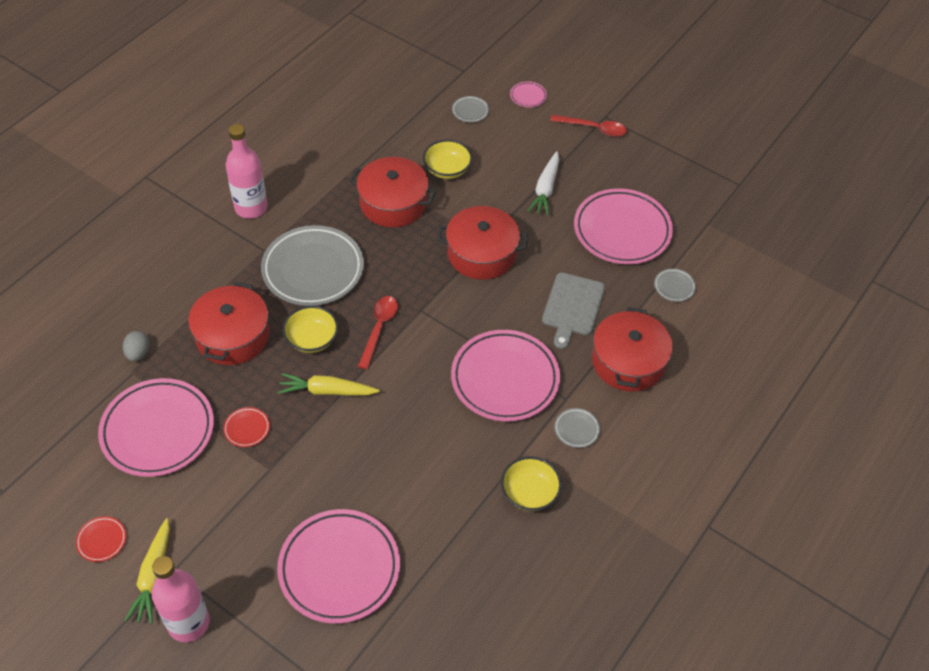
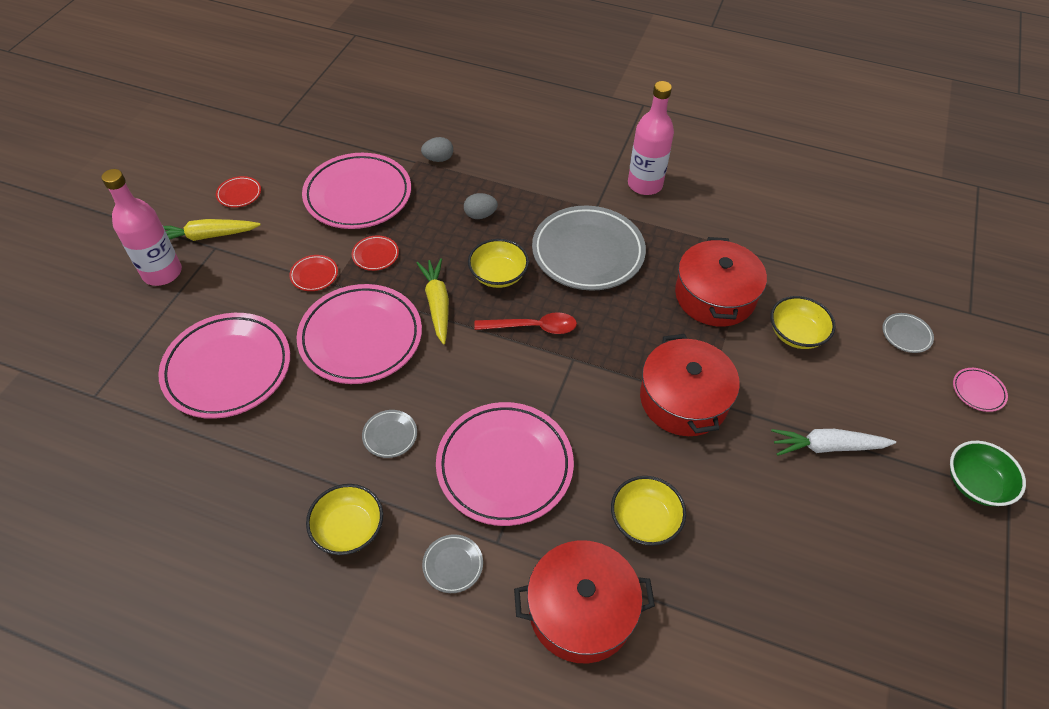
camera: 75 degrees right, 0 degrees up
(232, 336) = (480, 215): red pot -> grey egg
(251, 483) = (314, 275): none -> red plate
(572, 307) = (644, 520): grey cutting board -> yellow bowl
(593, 128) = (975, 483): red spoon -> green bowl
(622, 230) = (807, 558): pink plate -> pink plate (361, 338)
(674, 287) = (739, 653): grey plate -> grey plate (390, 435)

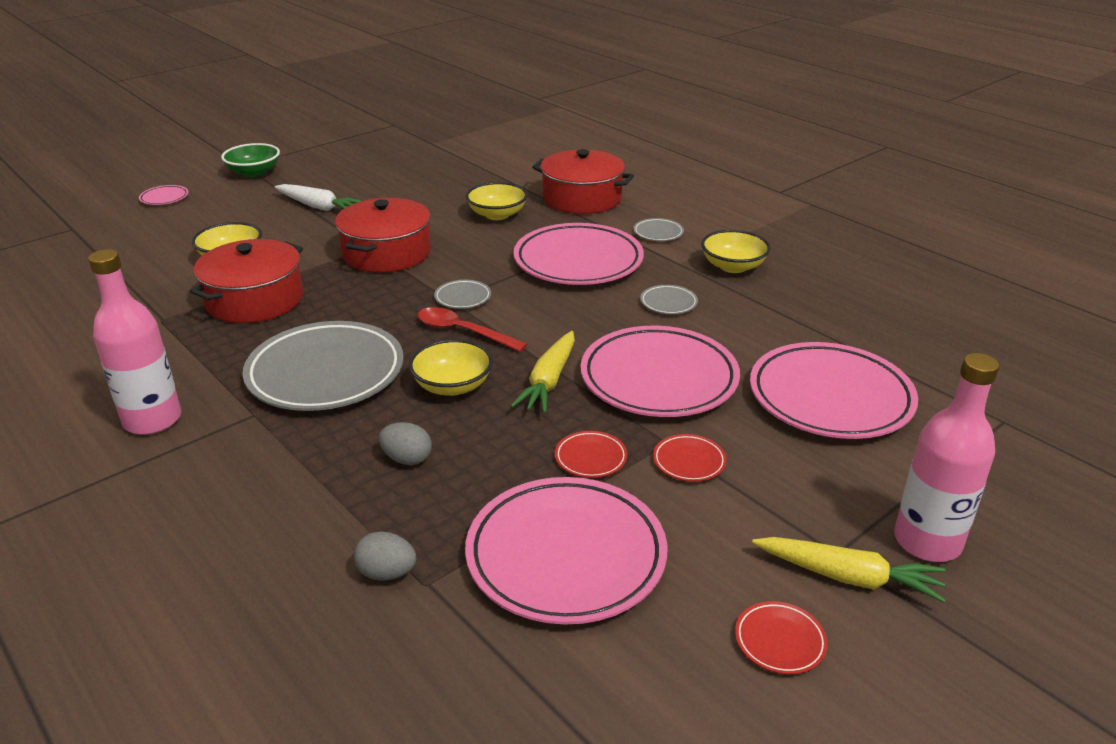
camera: 150 degrees left, 20 degrees down
(906, 335) = (148, 233): grey plate -> grey plate (463, 297)

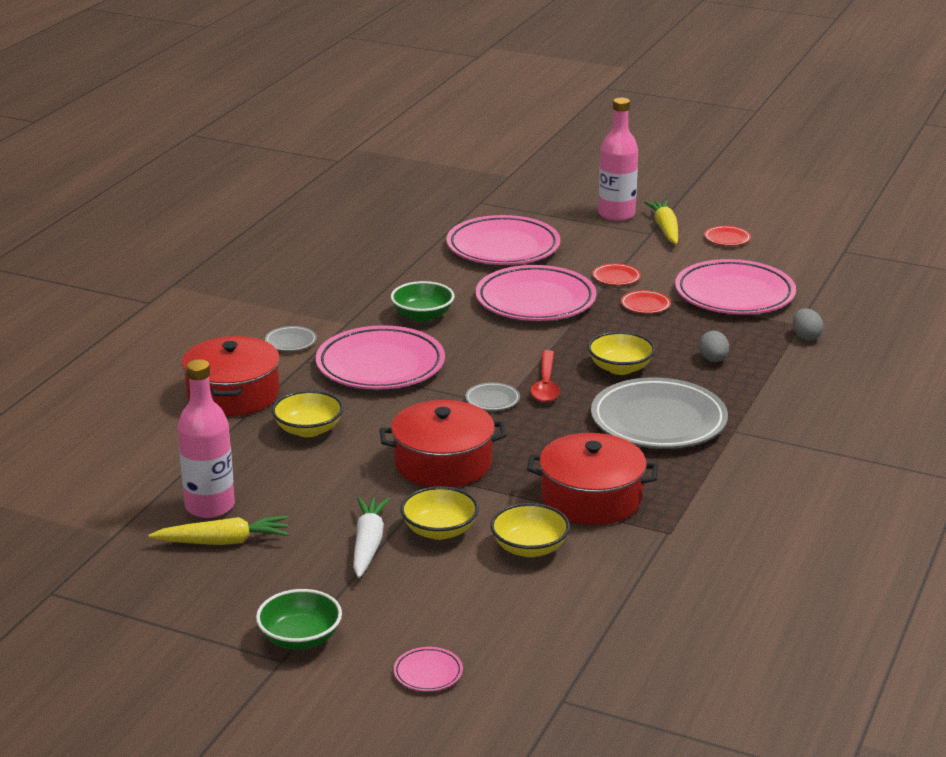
camera: 115 degrees left, 5 degrees down
(152, 420) = (786, 468): pink bottle -> pink bottle (210, 506)
(549, 381) = (578, 336): yellow carrot -> yellow carrot (223, 541)
(668, 303) = (422, 315): grey plate -> green bowl
(733, 266) = (335, 301): yellow bowl -> yellow bowl (439, 530)

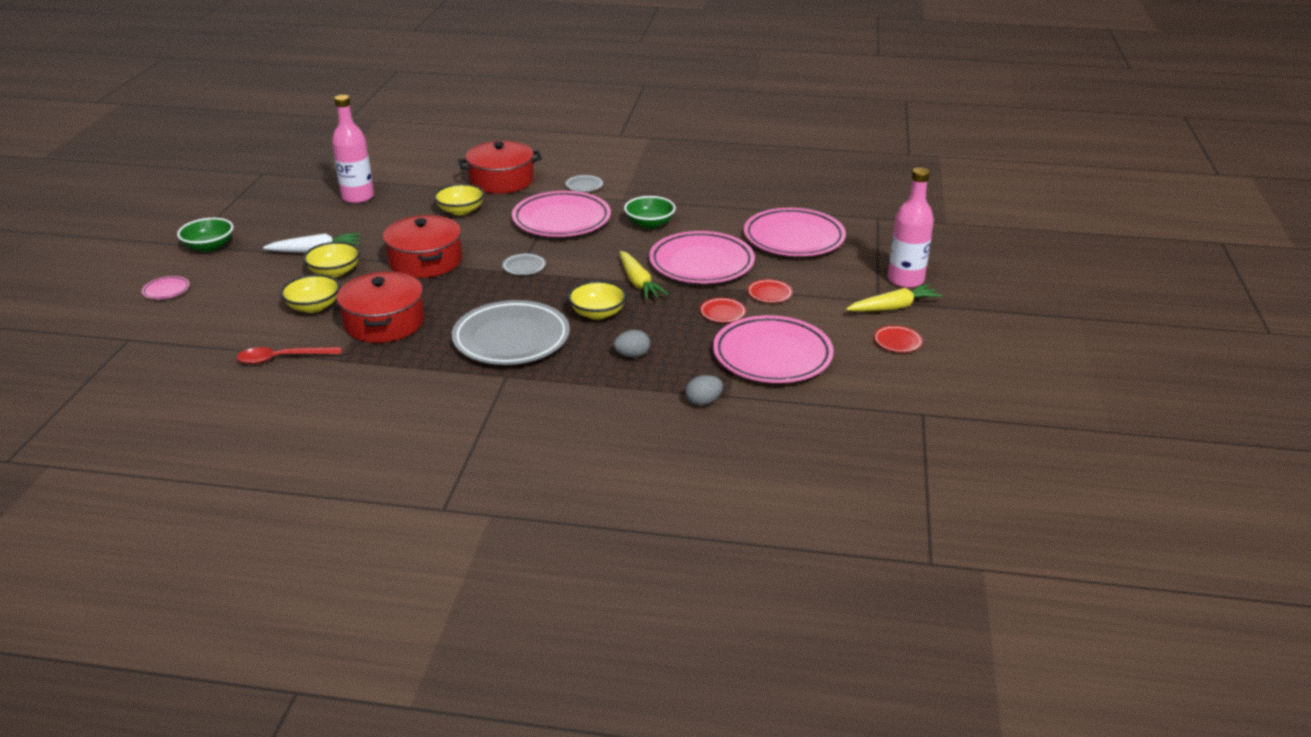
camera: 75 degrees right, 5 degrees up
(223, 541) = (317, 208): yellow carrot -> yellow carrot (638, 282)
(545, 384) = (556, 285): red spoon -> red spoon (282, 358)

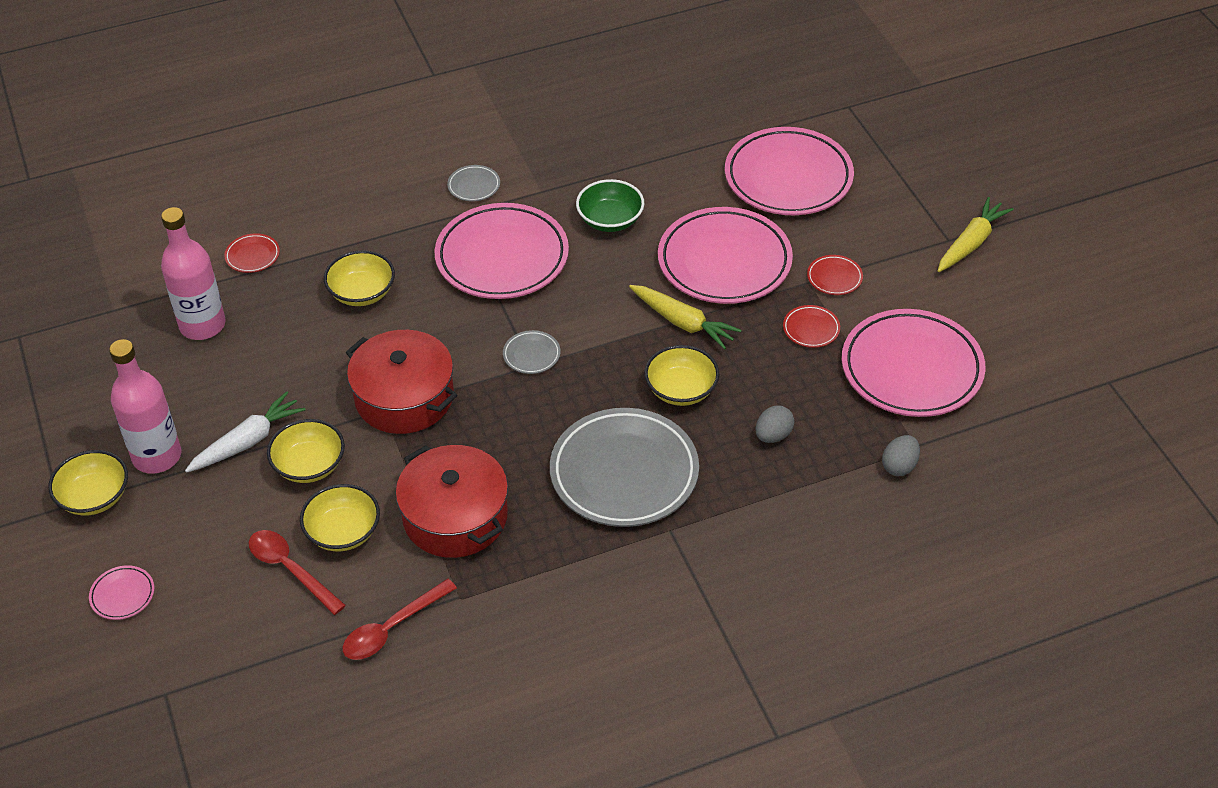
camera: 30 degrees left, 15 degrees up
(209, 246) = (94, 497): green bowl -> yellow bowl
(264, 312) = (290, 569): none -> red spoon
(501, 180) = (361, 218): red pot -> none
(897, 342) = (1013, 292): red plate -> red plate (252, 256)
(905, 280) = (952, 196): pink bottle -> pink bottle (157, 456)

